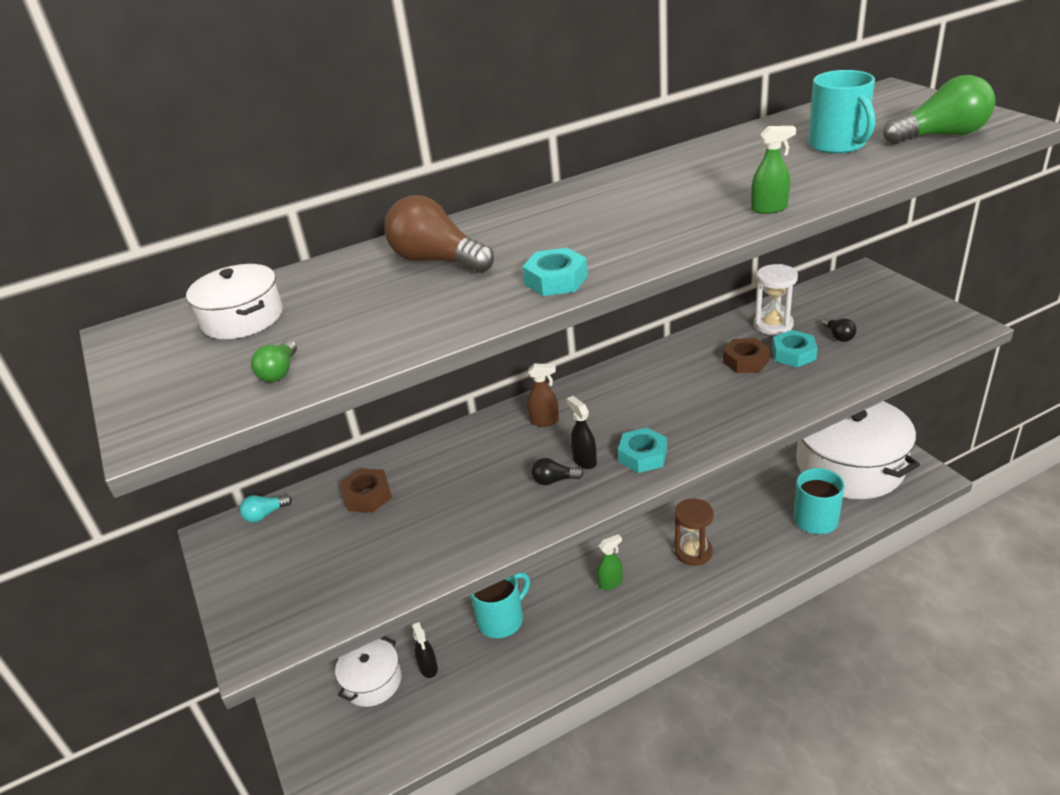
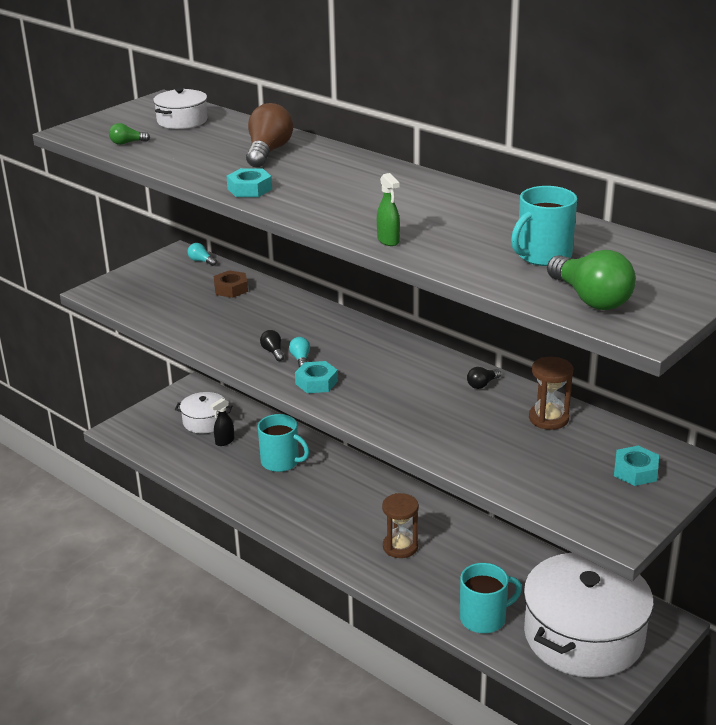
camera: 65 degrees right, 5 degrees down
(545, 421) = (342, 334): brown spray bottle -> none
(584, 460) = (300, 359): black spray bottle -> turquoise light bulb
(611, 583) = (342, 507): green spray bottle -> none
(746, 361) = (476, 411): brown nut -> none
(773, 325) = (548, 418): white hourglass -> brown hourglass
(793, 354) = (502, 435): turquoise nut -> turquoise nut (635, 471)
(838, 336) = (549, 457): black light bulb -> black light bulb (482, 384)

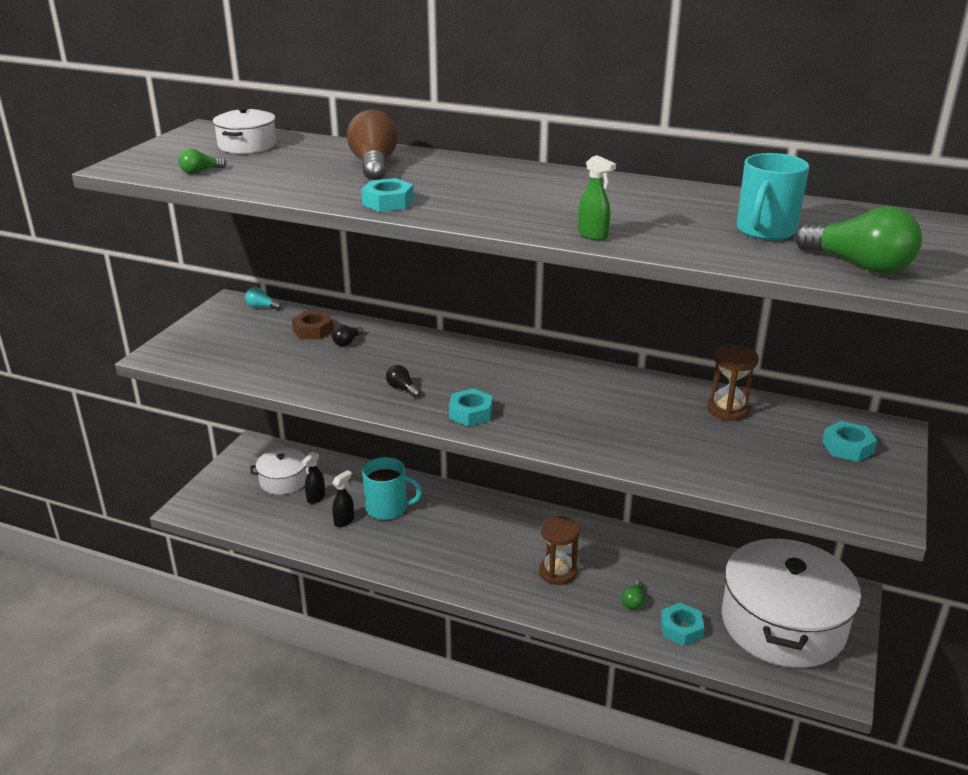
camera: 20 degrees left, 0 degrees up
(238, 466) = (344, 521): none -> black spray bottle
(300, 359) = (437, 392): turquoise light bulb -> none
(454, 586) = (633, 601): none -> green light bulb
(482, 384) = (639, 387): black light bulb -> black light bulb (347, 342)
(484, 618) = (681, 629): turquoise mug -> turquoise nut

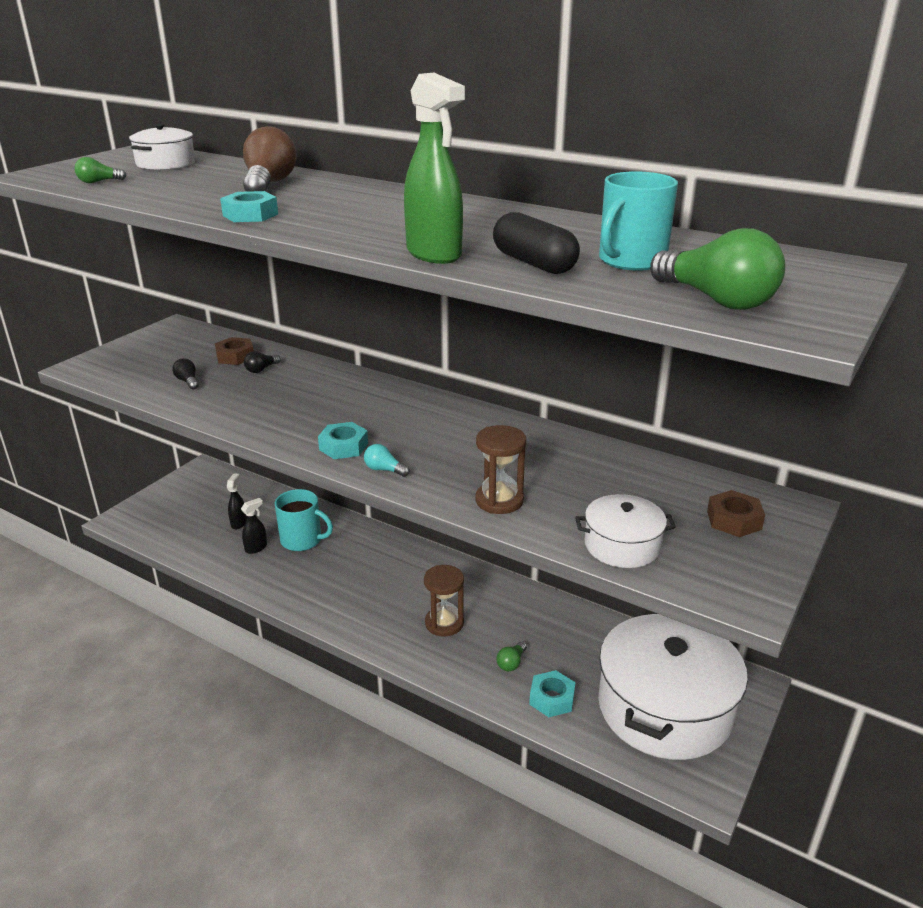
camera: 10 degrees right, 0 degrees up
(262, 307) = (200, 332): turquoise light bulb -> turquoise light bulb (384, 470)
(283, 480) = (216, 504): white pot -> white pot (622, 545)
(316, 498) = (239, 523): black spray bottle -> black spray bottle turned 150 degrees clockwise
(402, 389) = (289, 417): black light bulb -> black light bulb (188, 381)
(593, 235) = (434, 254): green spray bottle -> green spray bottle, size x1.88
(686, 239) = (533, 263): none -> black capsule
(728, 410) = (616, 468): brown hourglass -> brown hourglass (499, 500)
(847, 447) = (733, 520): turquoise nut -> brown nut

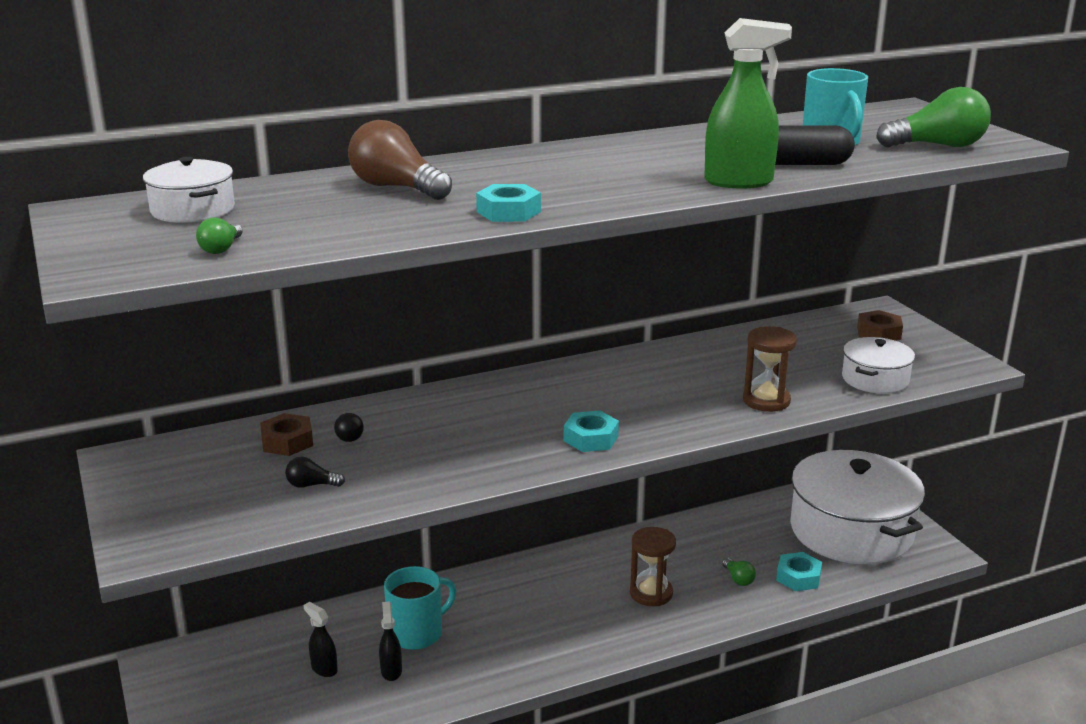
camera: 55 degrees left, 5 degrees down
(384, 470) = (659, 432): turquoise light bulb -> none

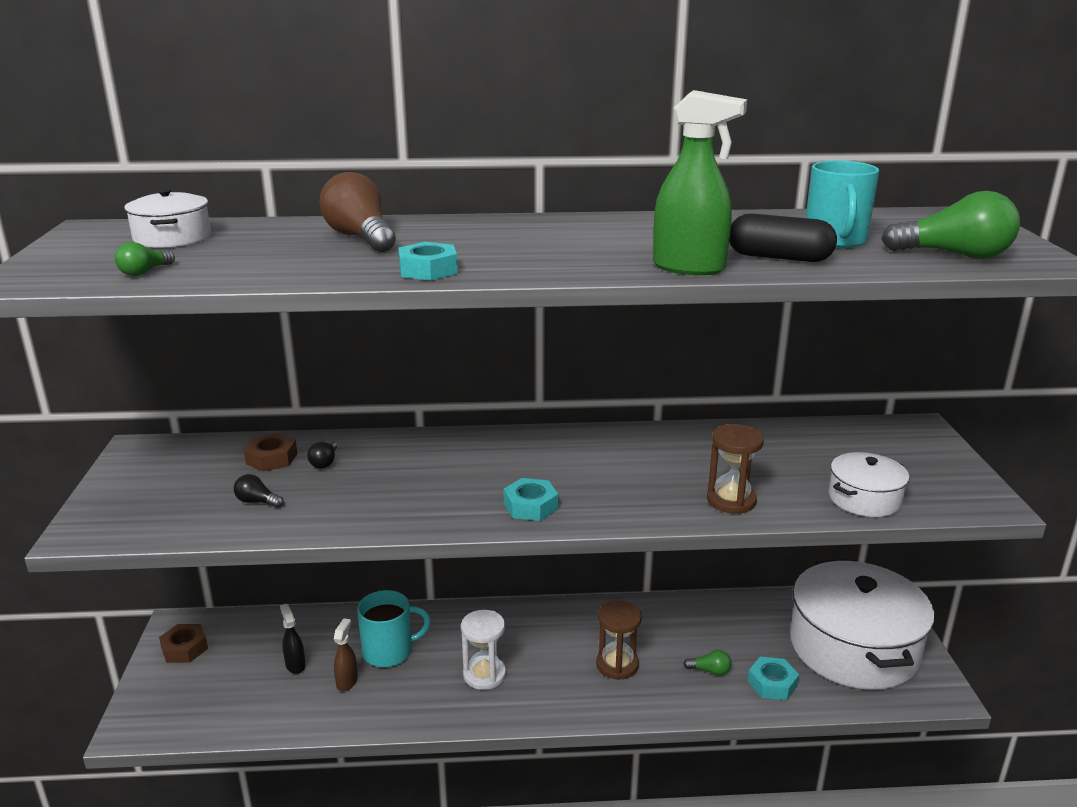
camera: 20 degrees right, 0 degrees up
(391, 671) = (347, 682): black spray bottle -> brown spray bottle
(528, 632) = (484, 675): none -> white hourglass
(738, 579) = (710, 671): green light bulb -> green light bulb turned 75 degrees counterclockwise
(878, 333) = (901, 450): brown nut -> brown nut (184, 648)

